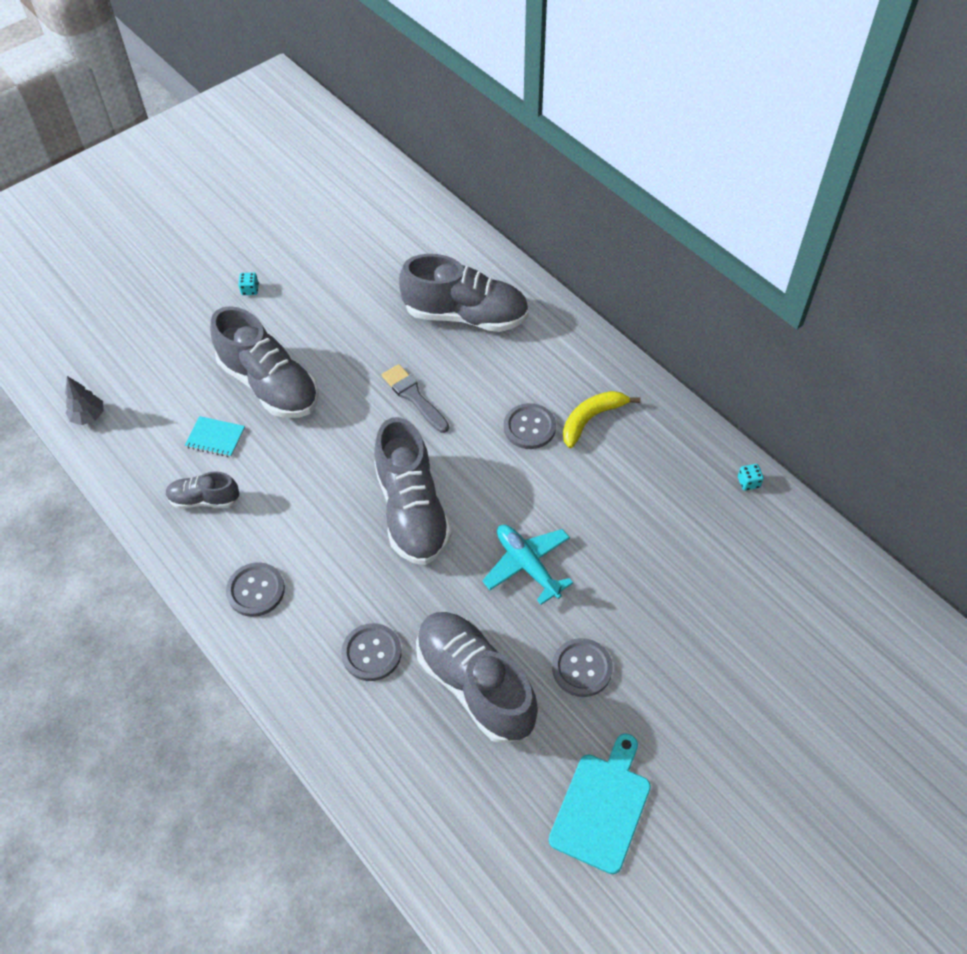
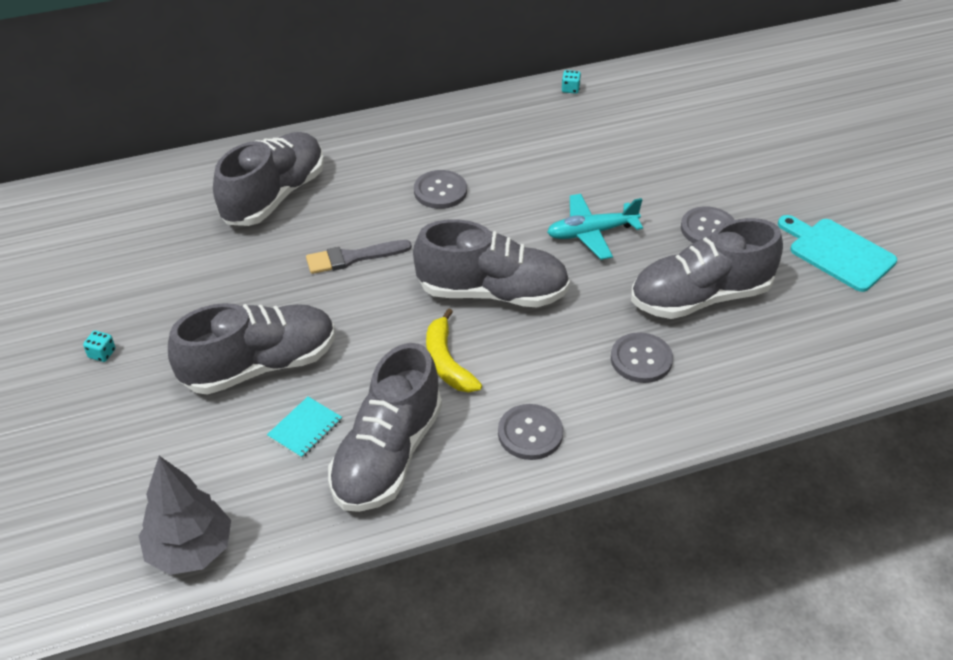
camera: 70 degrees left, 10 degrees down
(88, 416) = (190, 550): grey tree -> grey tree, size x1.75
(204, 499) = (387, 455): grey shoe -> grey shoe, size x1.93
(591, 419) = (454, 152): yellow banana -> yellow banana (447, 362)

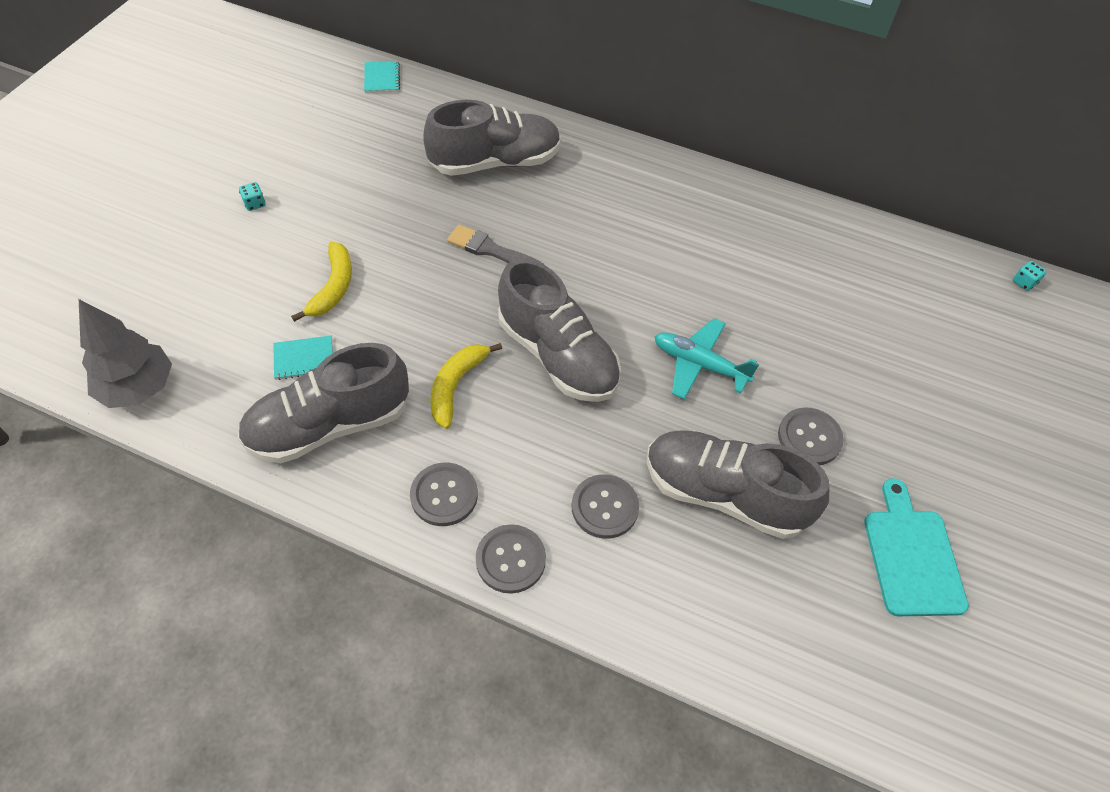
camera: 40 degrees right, 10 degrees up
(88, 192) = (382, 78): none -> turquoise notebook
(260, 365) = (333, 287): grey shoe -> yellow banana
(440, 191) = (620, 241): grey button -> grey button (510, 559)
(570, 89) = (838, 223): turquoise dice -> turquoise dice (1024, 282)

